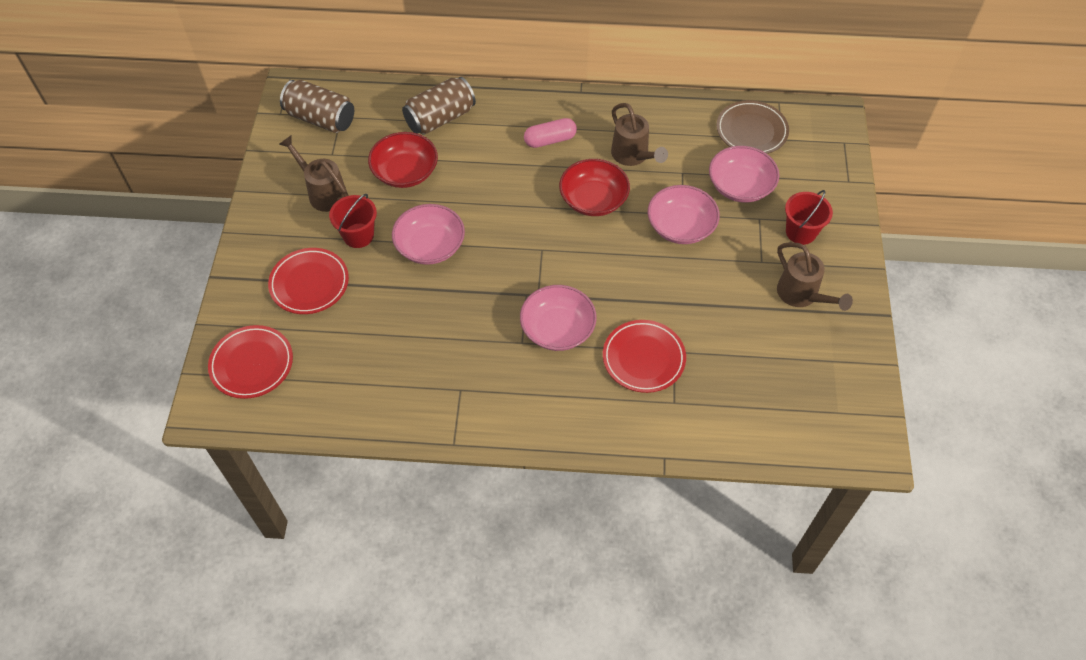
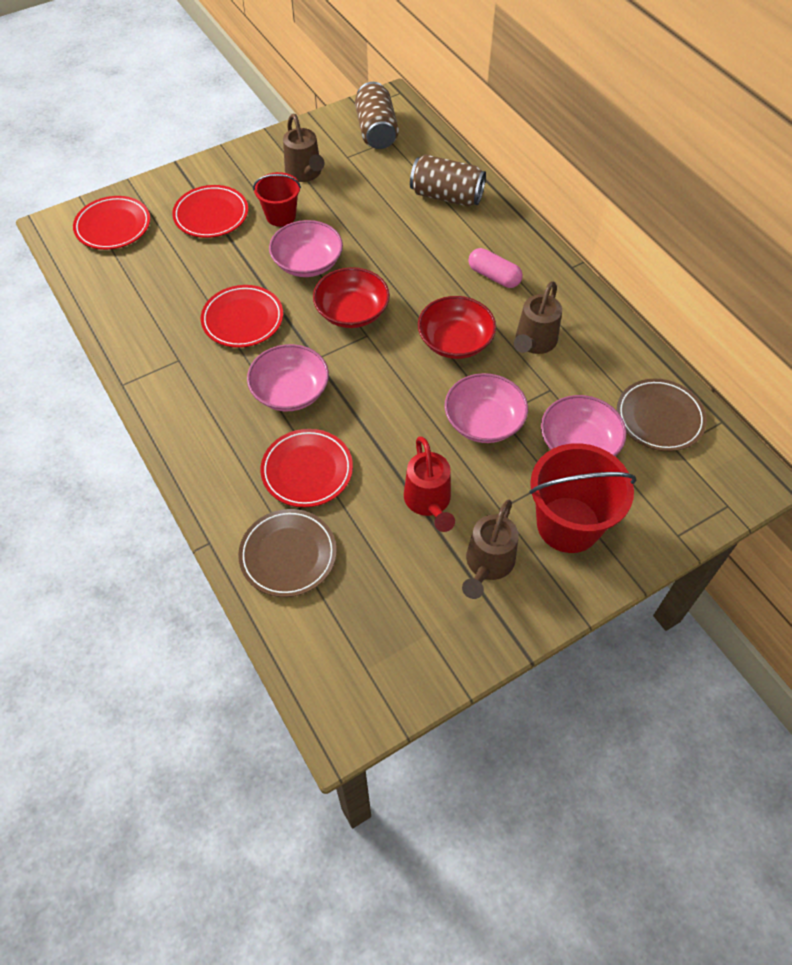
camera: 55 degrees right, 0 degrees up
(323, 192) = (305, 173): brown watering can -> brown watering can turned 150 degrees clockwise
(405, 172) = (369, 207): red bowl -> red bowl (352, 312)
(454, 322) = (243, 319): none -> red plate
(712, 410) = (288, 555): none -> brown plate
(727, 299) = (429, 502): none -> red watering can
(801, 232) = (568, 524): red bucket -> red bucket, size x1.69

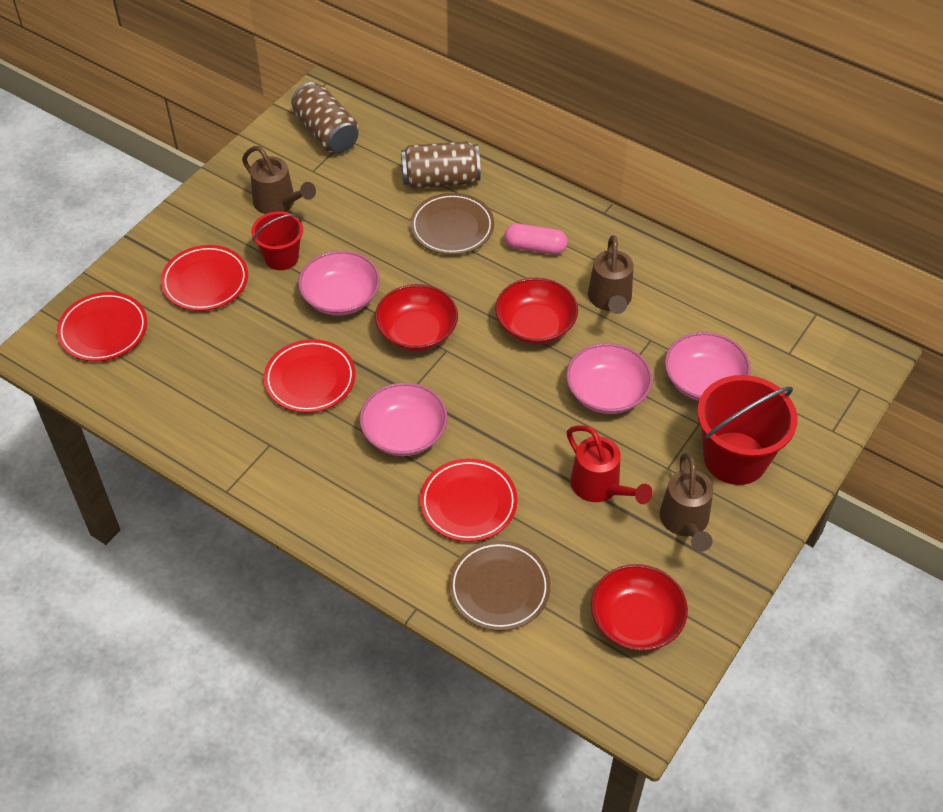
camera: 25 degrees left, 5 degrees down
(390, 635) = (636, 620): none -> red bowl
(659, 418) = (761, 330): brown plate -> brown plate (452, 227)

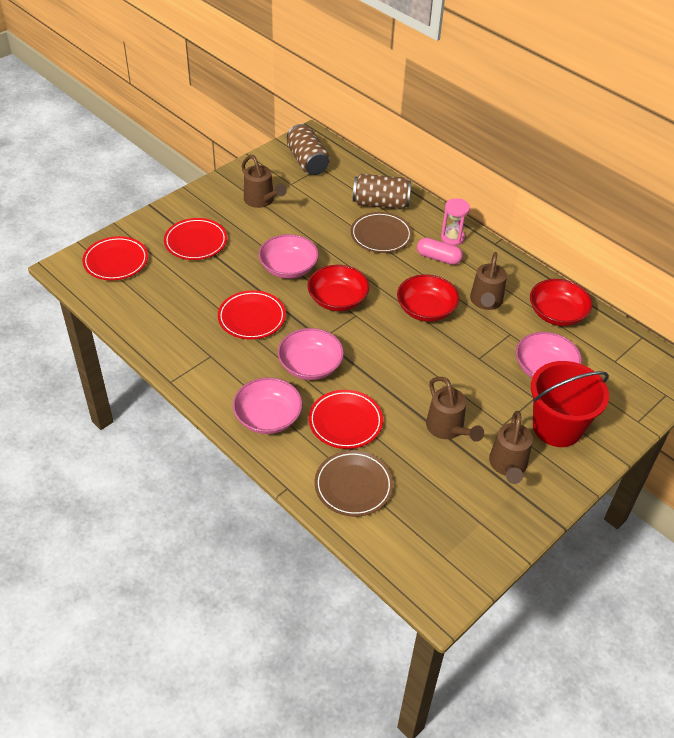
camera: 10 degrees right, 5 degrees down
(281, 257) = (253, 235): red bucket -> none
(547, 214) = (452, 238): none -> pink hourglass
(600, 487) = (448, 429): red watering can -> brown watering can
(607, 393) = (468, 364): pink bowl -> pink bowl (268, 417)
(636, 620) = (453, 529): red bowl -> red bowl (557, 314)

